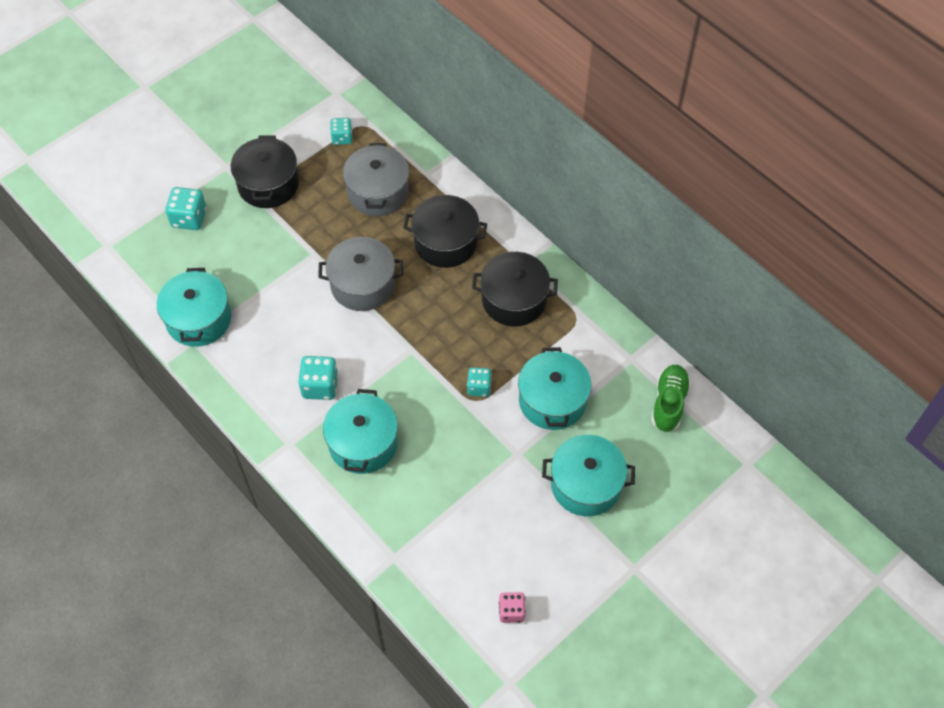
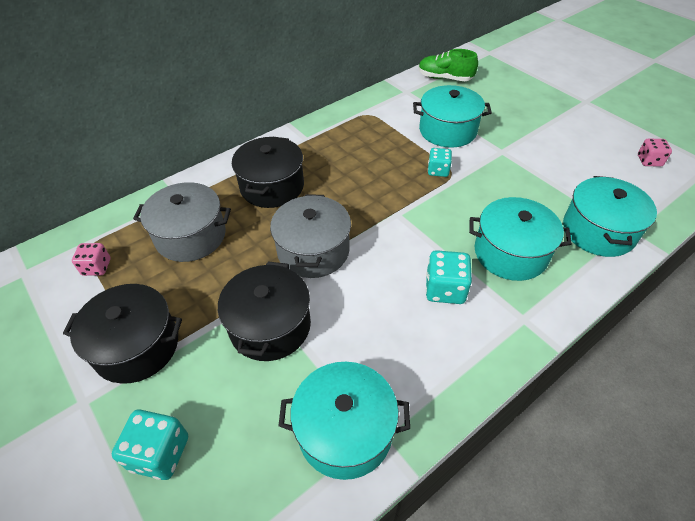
camera: 85 degrees left, 10 degrees down
(342, 138) = (97, 267): turquoise dice -> pink dice
(514, 299) = (345, 146): black pot -> black pot (270, 326)
(586, 484) = (522, 118): turquoise pot -> turquoise pot (598, 231)

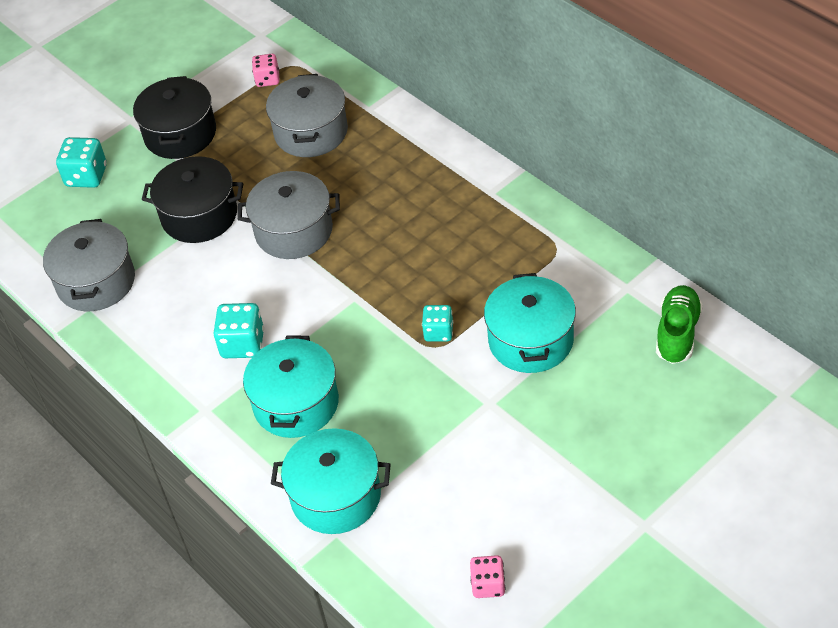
camera: 90 degrees right, 0 degrees up
(272, 186) = (393, 178): black pot -> none
(345, 431) = (96, 282): turquoise pot -> grey pot

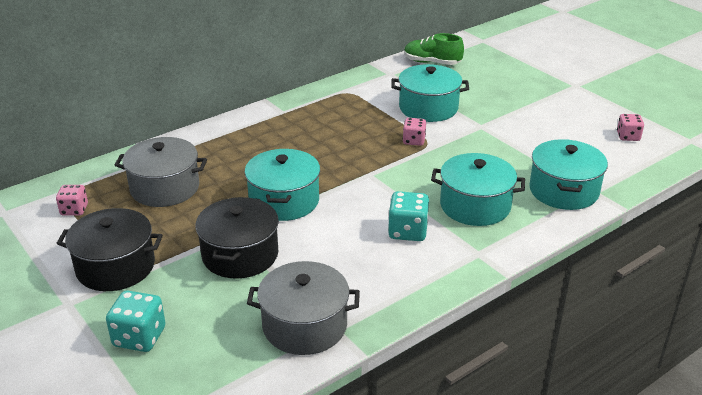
camera: 90 degrees left, 15 degrees down
(294, 231) = (284, 201): grey pot -> turquoise pot
(438, 332) = (414, 141): turquoise dice -> pink dice

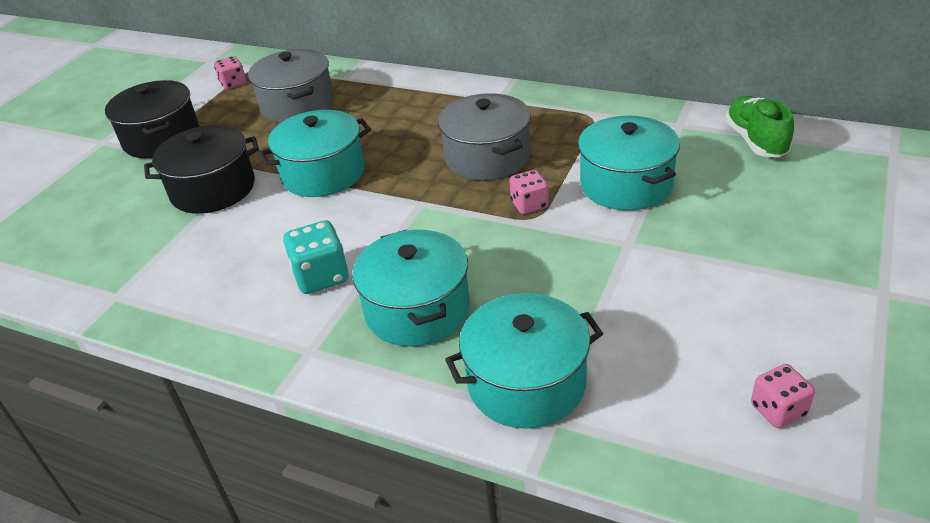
camera: 65 degrees right, 5 degrees up
(139, 337) = (68, 193): turquoise dice -> none
(305, 325) = (115, 274): grey pot -> grey pot (487, 157)

